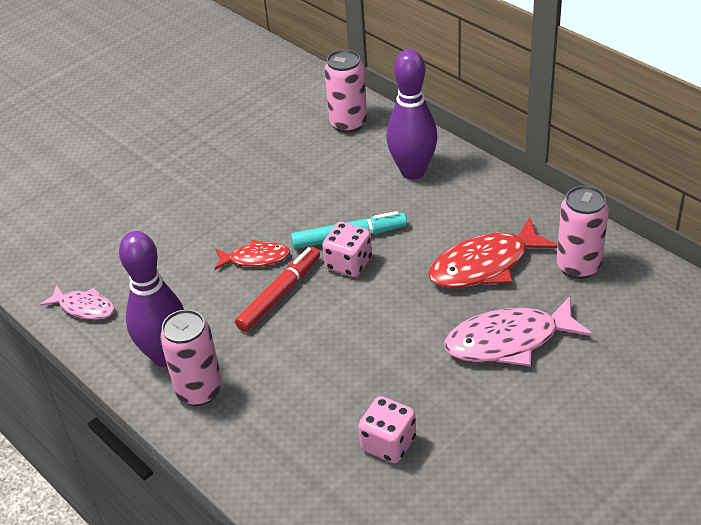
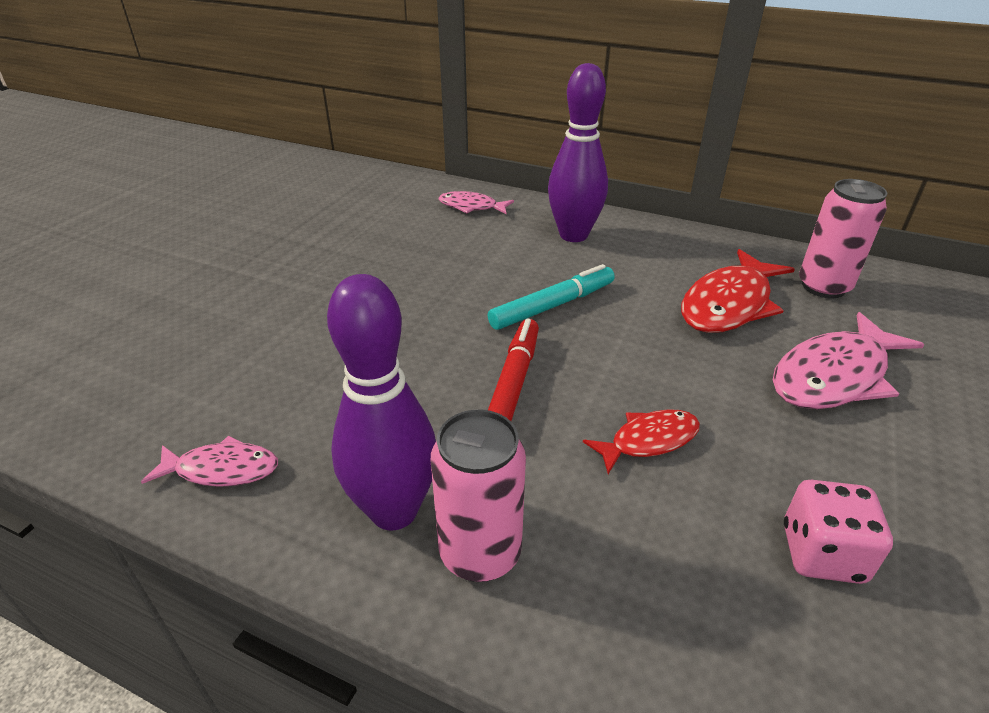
camera: 25 degrees left, 5 degrees down
(255, 258) = (451, 351): red fish -> red fish (648, 440)
(348, 123) = (471, 207): pink can -> pink fish
(348, 263) = (574, 333): pink dice -> none

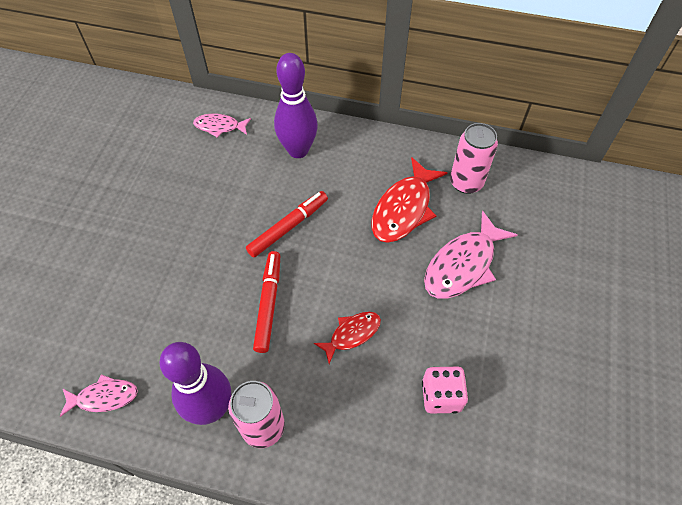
camera: 10 degrees left, 20 degrees up
(553, 306) = (288, 227): turquoise marker -> red marker

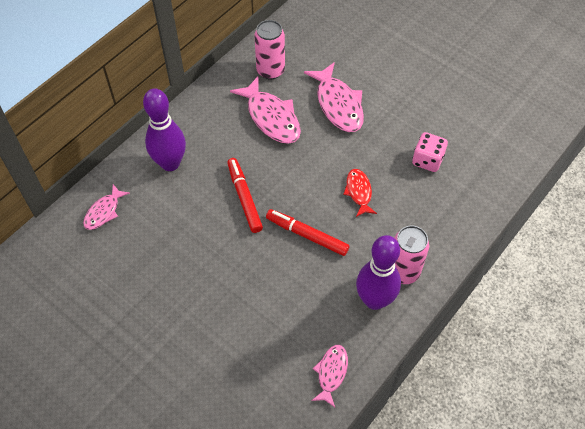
camera: 65 degrees left, 0 degrees up
(404, 209) = (271, 117): red fish -> pink fish

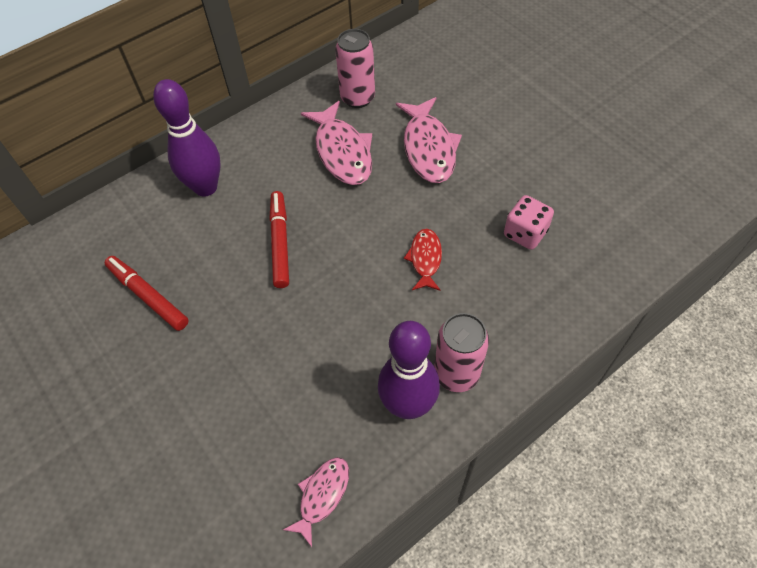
camera: 15 degrees right, 0 degrees up
(104, 212) = (109, 232): pink fish -> none
(307, 235) = (343, 302): red marker -> red marker (148, 296)

